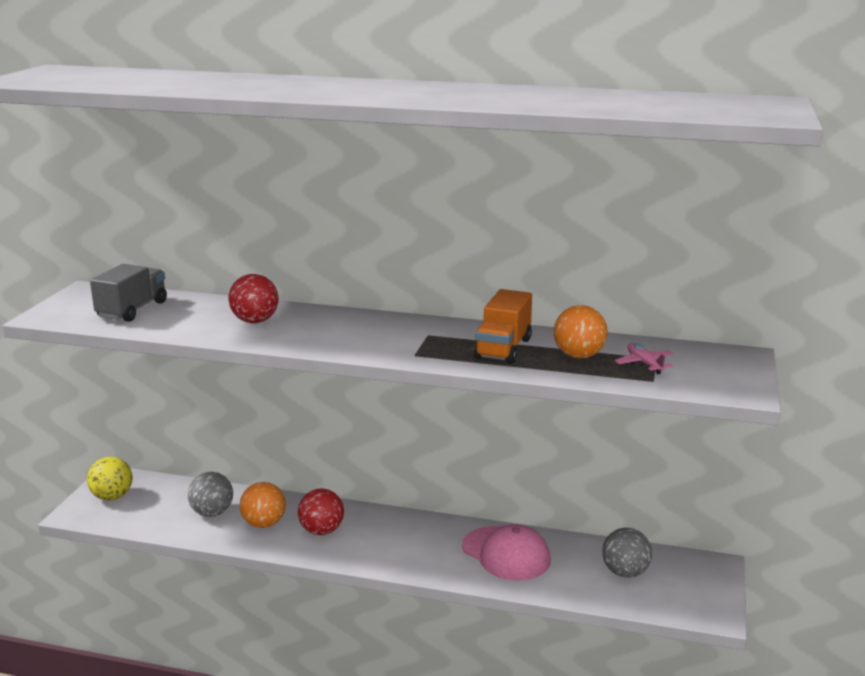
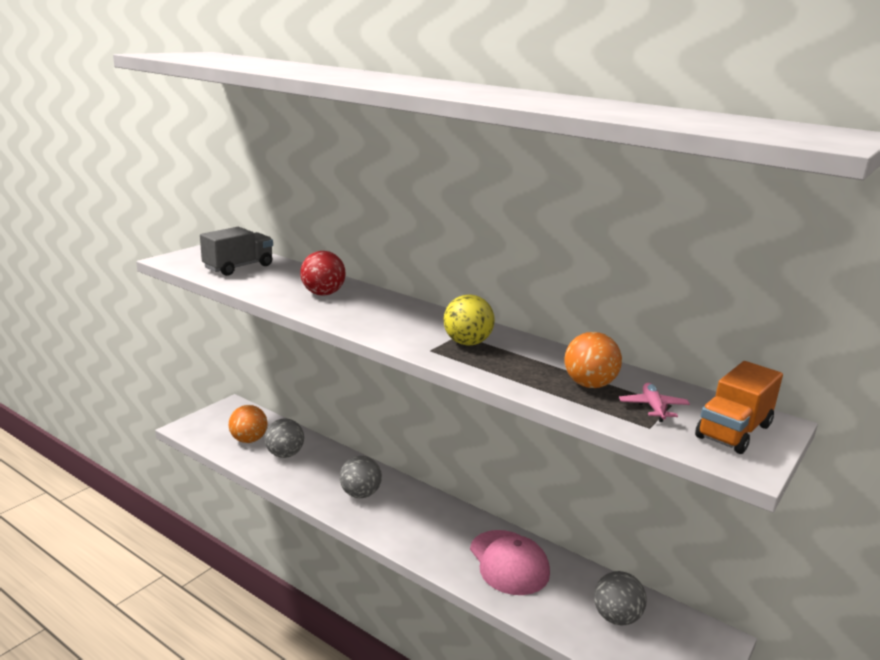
camera: 20 degrees right, 0 degrees up
(112, 497) = (221, 421): yellow ball -> yellow ball (467, 343)
(264, 524) = (318, 475): orange ball -> orange ball (249, 440)
(321, 531) = (360, 494): red ball -> grey ball
(503, 349) = (518, 362): orange truck -> orange truck (733, 431)

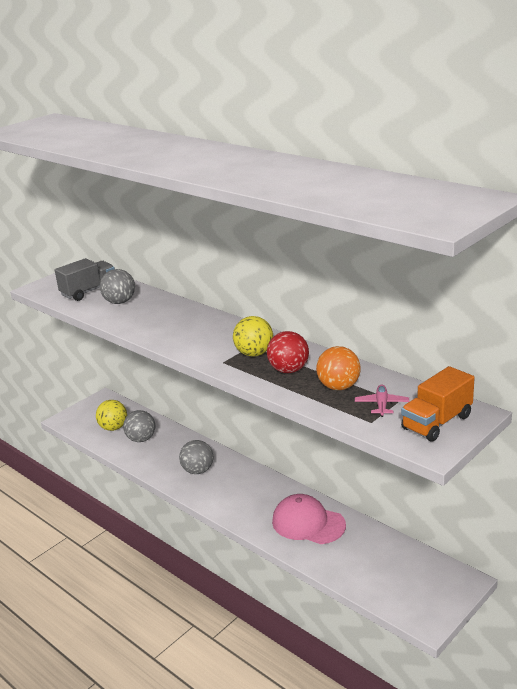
camera: 10 degrees right, 5 degrees up
(249, 440) = (113, 428): orange ball -> yellow ball
(323, 294) = (151, 313): red ball -> red ball (288, 370)
(509, 562) = (308, 523): pink cap -> pink cap turned 135 degrees clockwise
(616, 617) = (385, 564): grey ball -> grey ball (120, 302)

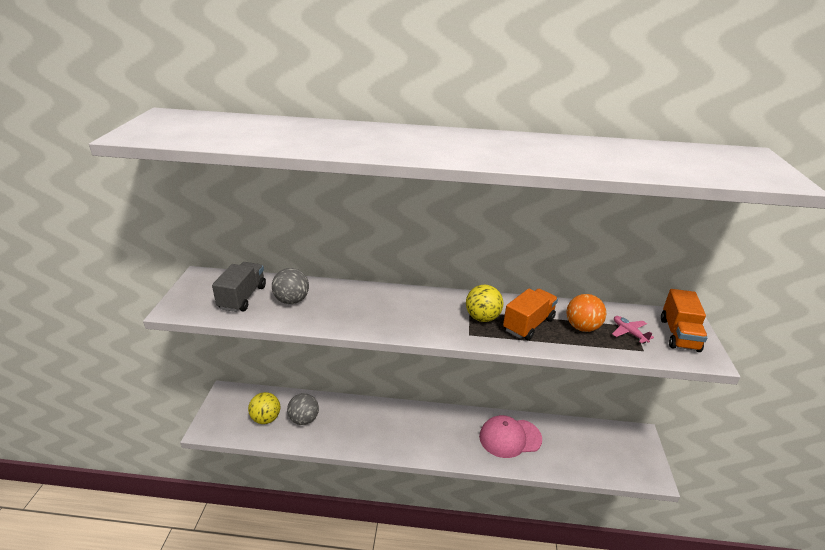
camera: 40 degrees left, 5 degrees up
(198, 470) = (383, 429): grey ball -> none
(288, 370) = (528, 324): red ball -> orange truck

